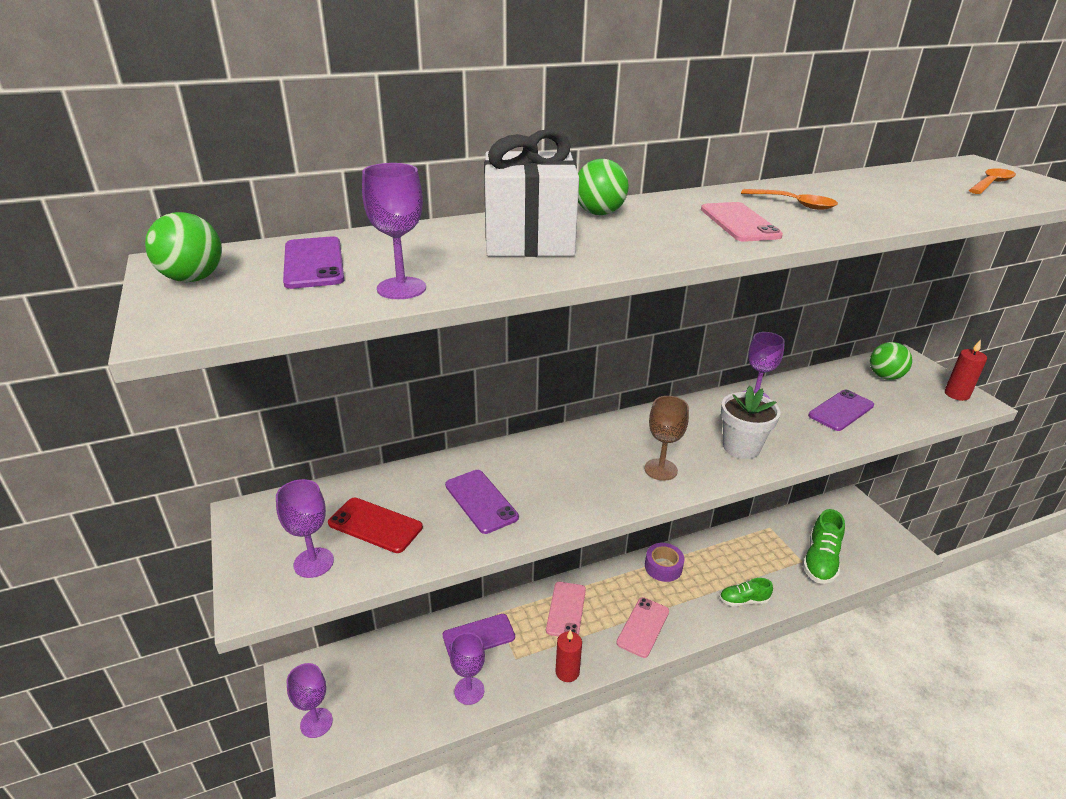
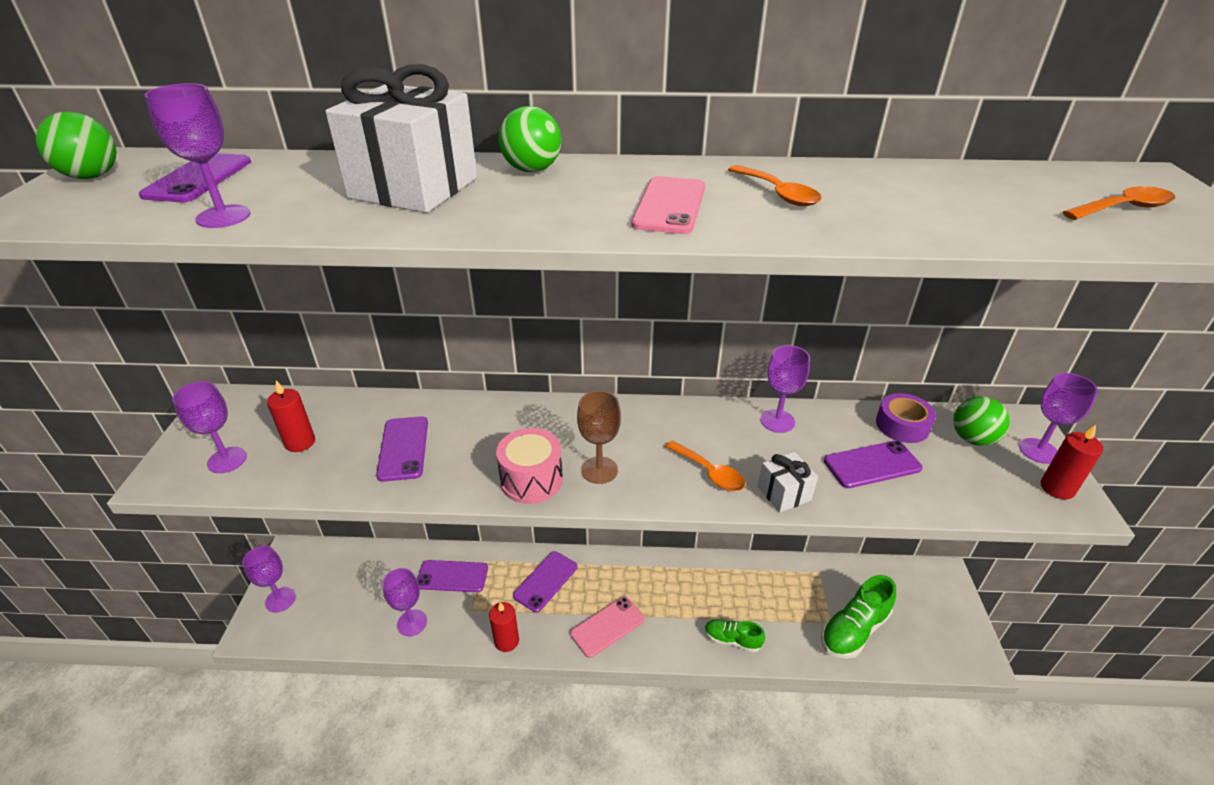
camera: 25 degrees right, 5 degrees up
(375, 525) = (300, 442): red phone -> red candle
(566, 610) = (545, 581): pink phone -> purple phone
(615, 493) = (531, 480): none -> pink drum
(663, 567) = (670, 573): purple tape -> purple tape (902, 425)
(741, 447) = (709, 472): white flower pot -> orange spoon
(803, 446) = (784, 493): none -> white gift
(927, 374) = (1038, 451): none -> purple goblet

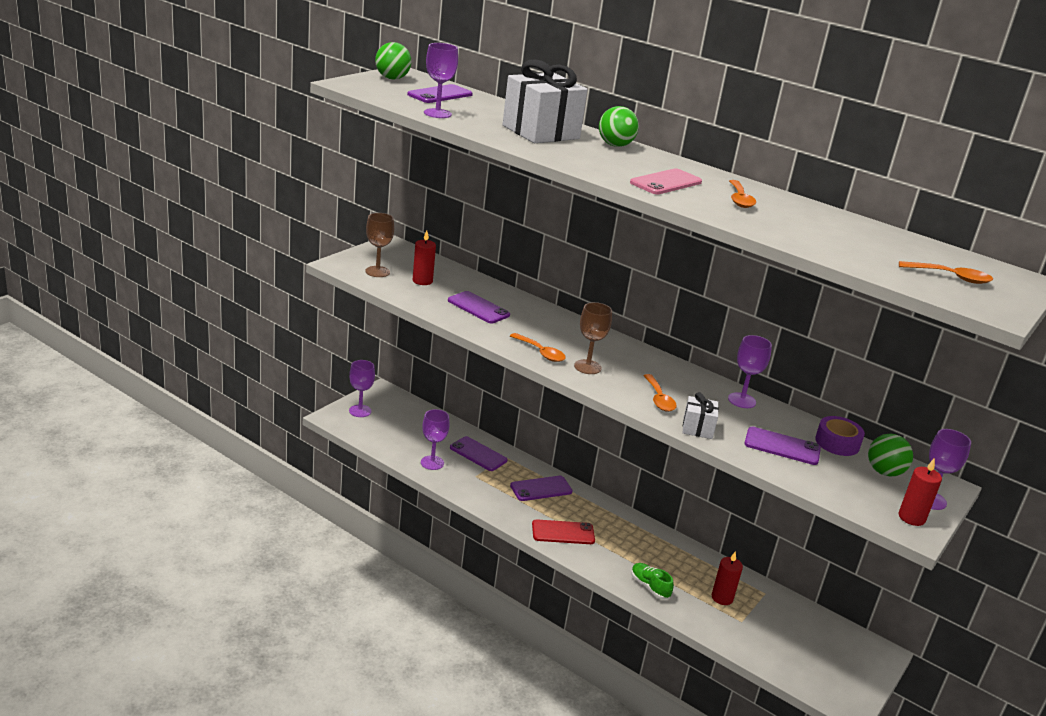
camera: 30 degrees right, 10 degrees down
(227, 460) = (377, 272): purple goblet -> brown goblet
(403, 448) = (478, 308): purple phone -> purple phone turned 75 degrees counterclockwise
(506, 641) = (486, 503): red candle -> red candle (722, 598)
(531, 480) = (540, 352): pink drum -> orange spoon
(607, 626) = (563, 532): pink phone -> red phone
(854, 630) = (756, 634): green shoe -> none

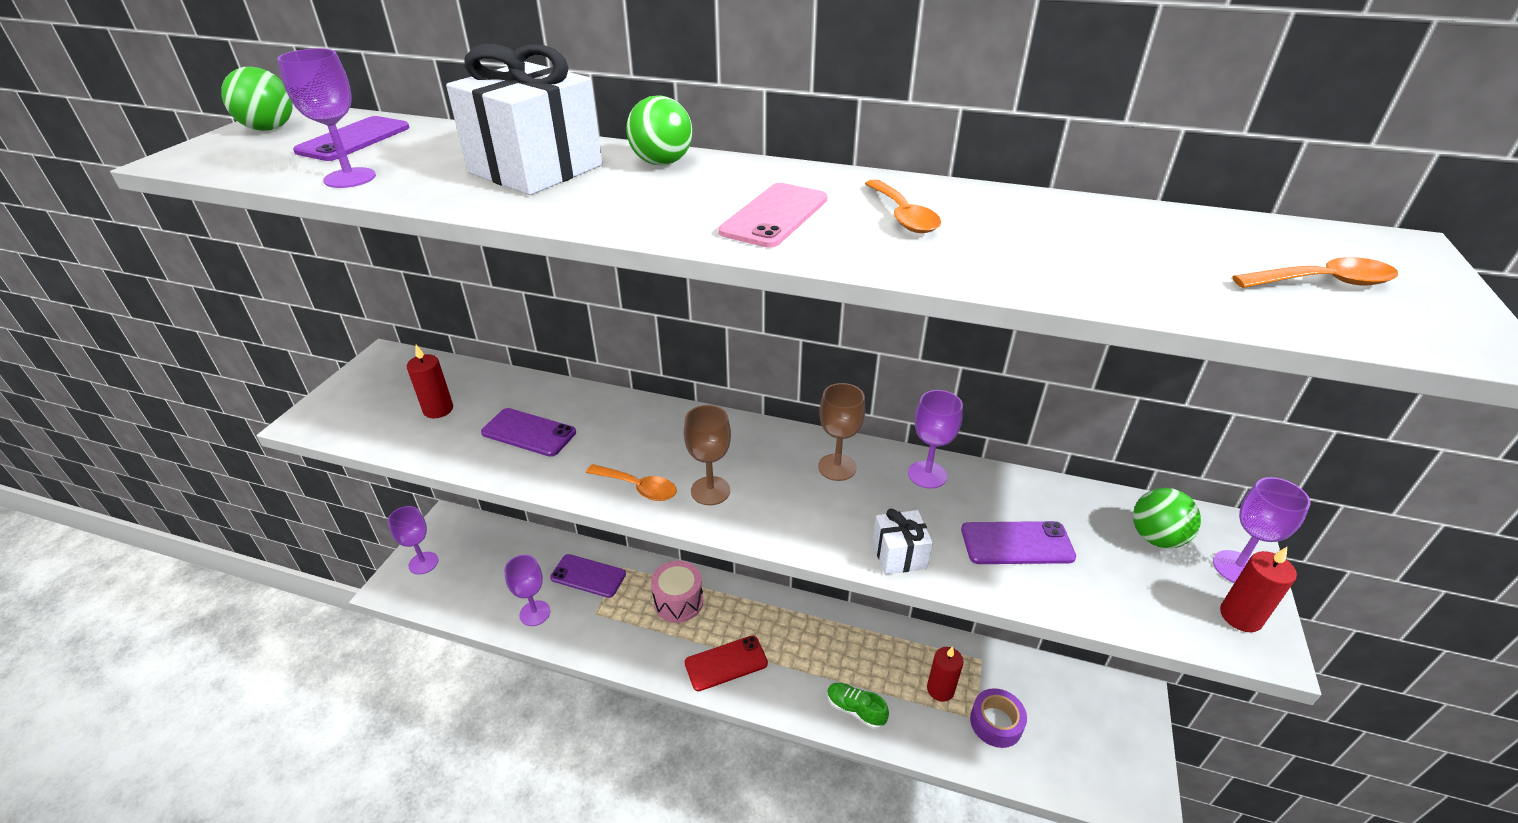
camera: 15 degrees left, 10 degrees up
(377, 272) = (369, 414): brown goblet -> brown goblet (837, 467)
(541, 489) = (678, 601): purple phone -> pink drum
(659, 399) = (825, 516): orange spoon -> none
(837, 443) = (1074, 506): purple tape -> purple tape (996, 723)

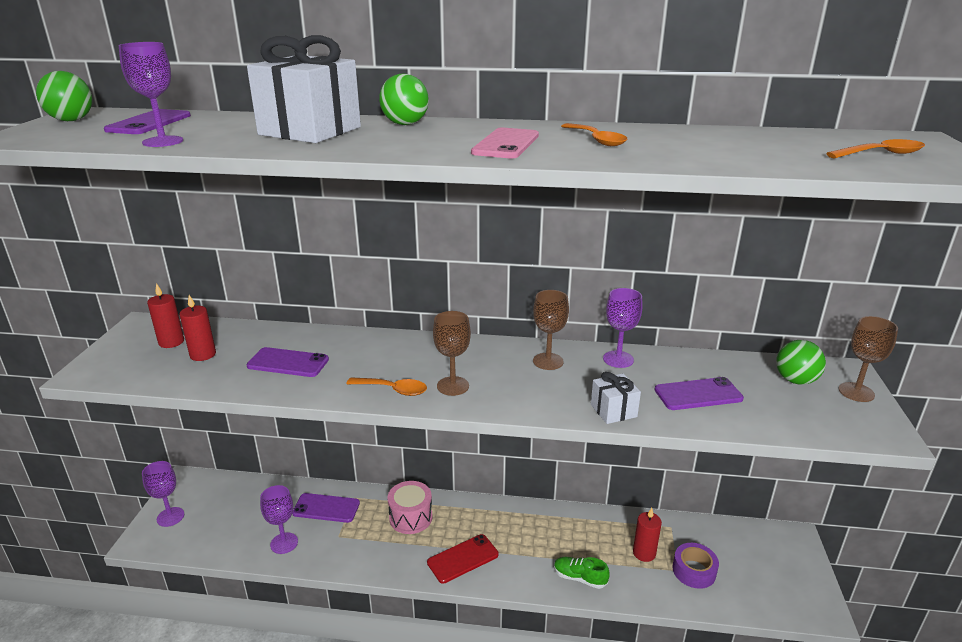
camera: 10 degrees left, 10 degrees down
(1237, 568) = (856, 392): purple goblet -> brown goblet
(1240, 616) = (868, 420): red candle -> red candle (171, 342)

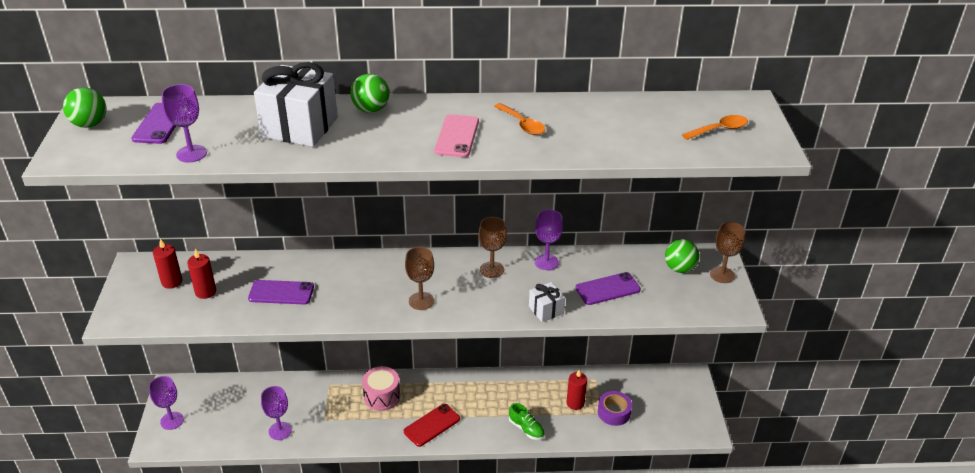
camera: 10 degrees left, 10 degrees up
(326, 508) = (307, 397): purple phone -> none
(393, 390) = (375, 309): orange spoon -> none
(579, 578) = (526, 429): green shoe -> green shoe turned 150 degrees counterclockwise

